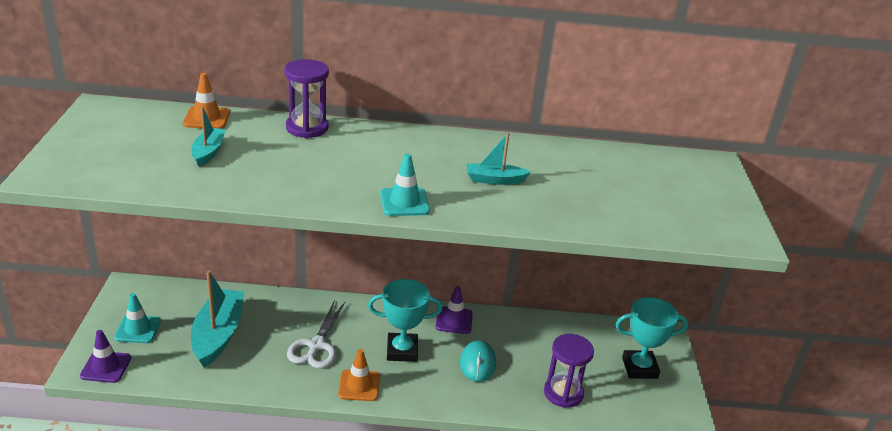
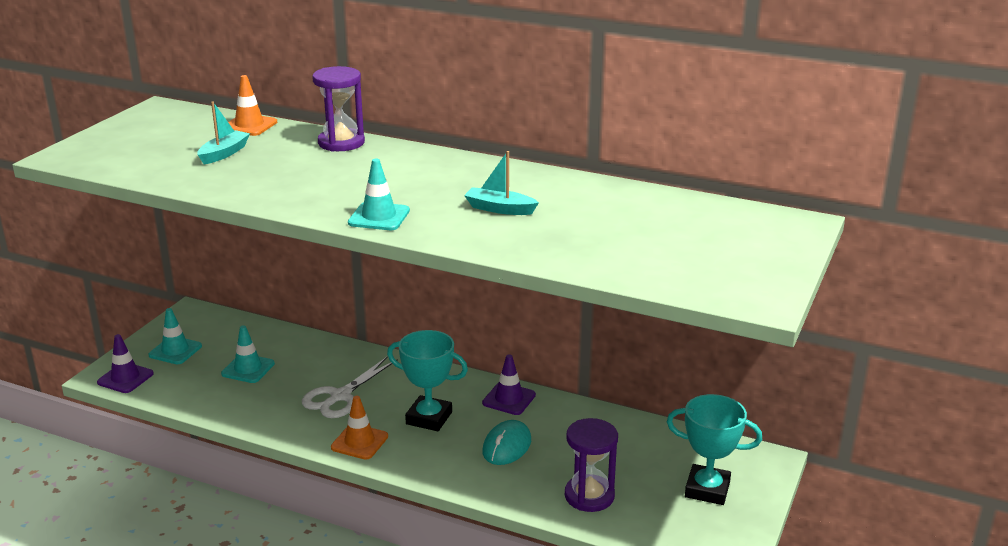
camera: 25 degrees right, 5 degrees down
(218, 335) = (248, 369): turquoise boat -> turquoise traffic cone

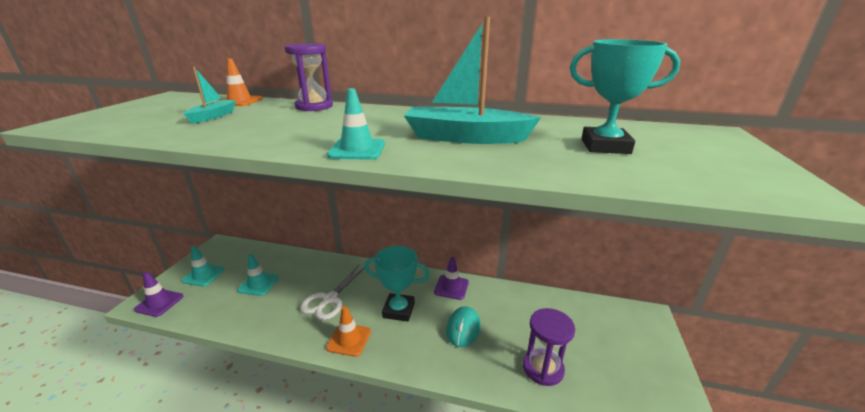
camera: 10 degrees left, 0 degrees up
(499, 209) = (465, 137): turquoise boat -> turquoise boat, size x1.91
(707, 489) = (624, 348): turquoise trophy -> turquoise trophy (605, 146)

